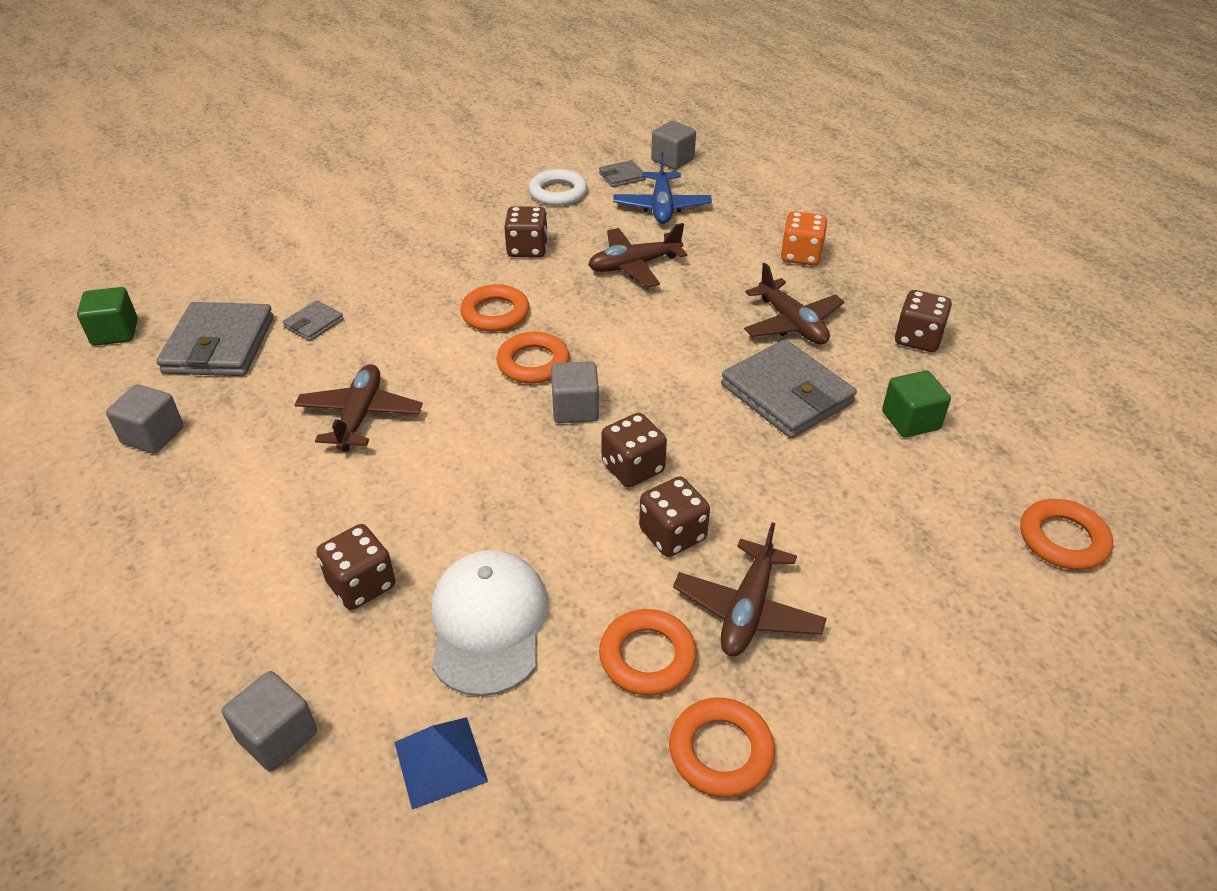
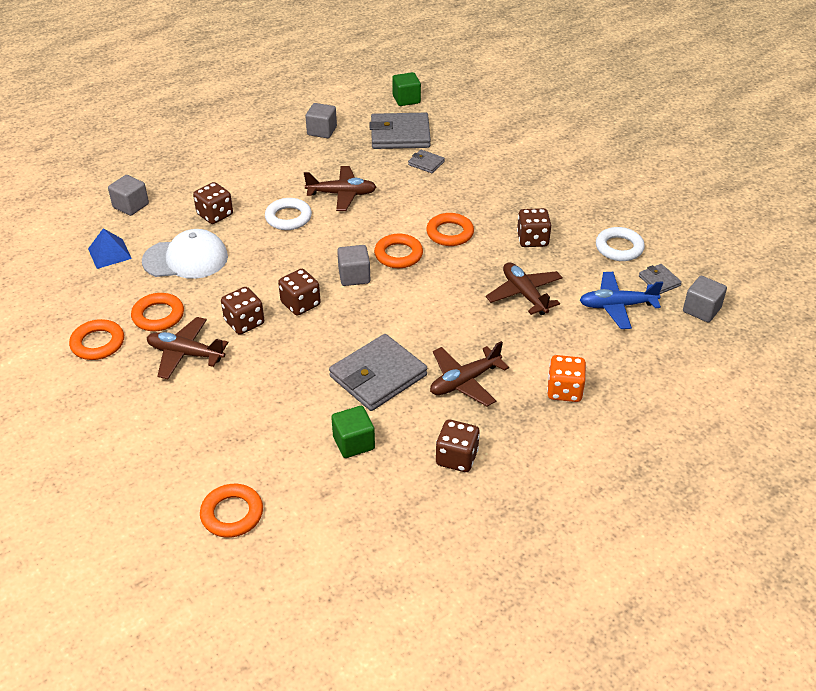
camera: 85 degrees right, 0 degrees up
(404, 481) = (288, 218): none -> white ring

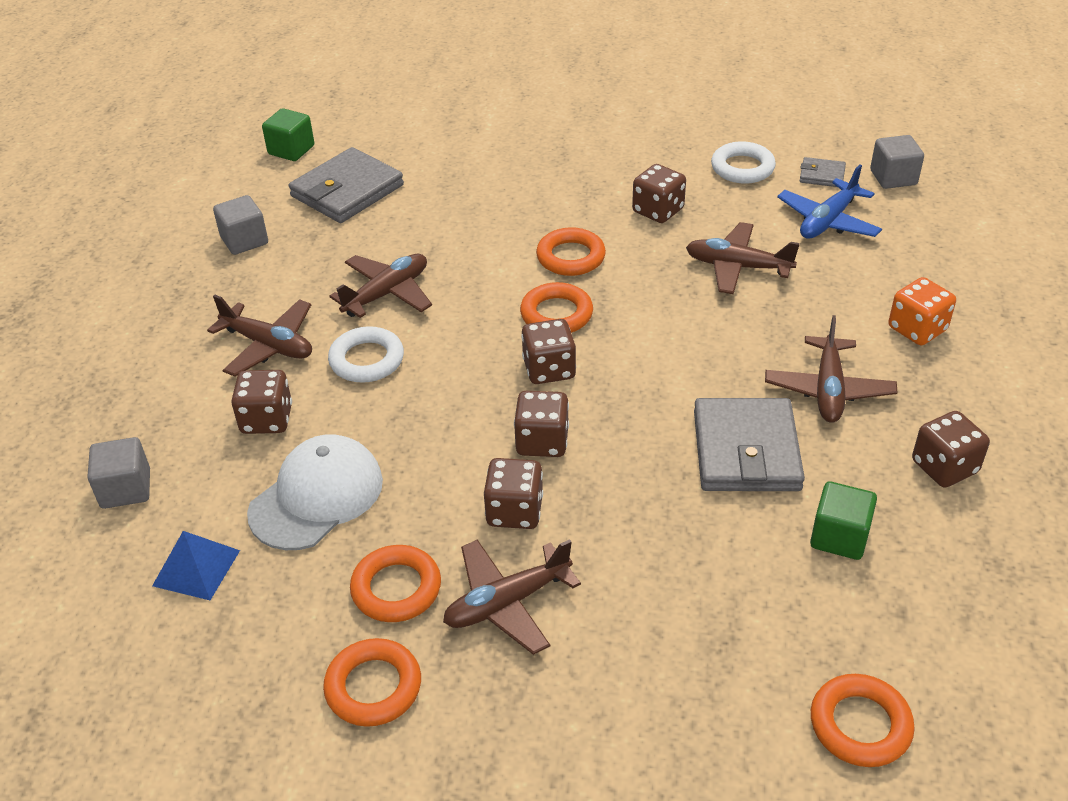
camera: 45 degrees left, 0 degrees up
(261, 184) = (268, 345): none -> brown plane
(354, 276) = (549, 369): grey cube -> brown dice
(426, 163) = (426, 203): grey wallet -> none

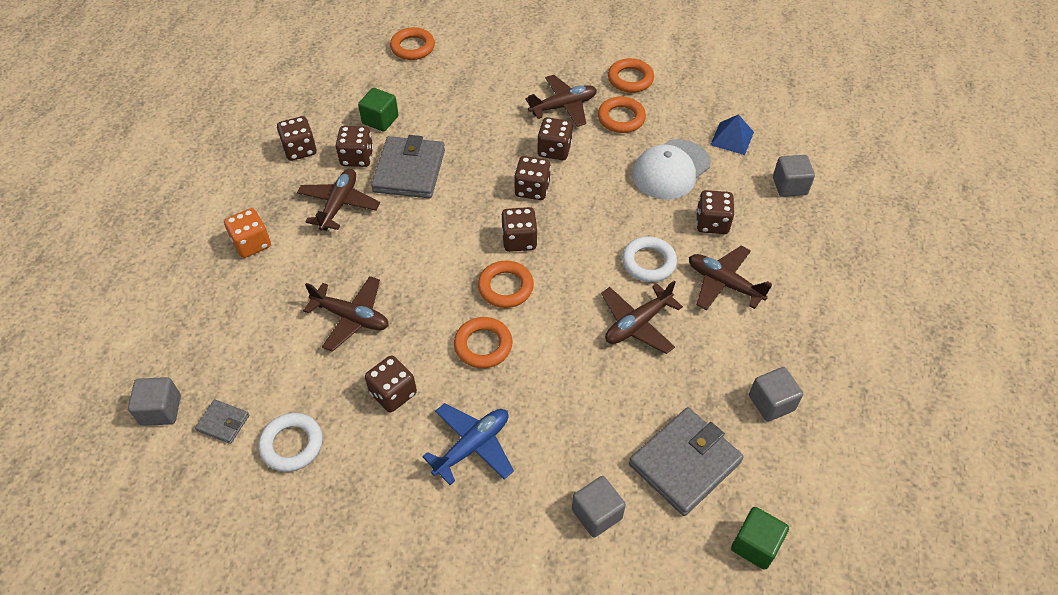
camera: 175 degrees left, 10 degrees up
(435, 154) = (597, 514): none -> grey cube
(828, 221) = (252, 360): blue plane -> blue plane (472, 446)
(842, 464) = (357, 157): none -> brown dice

